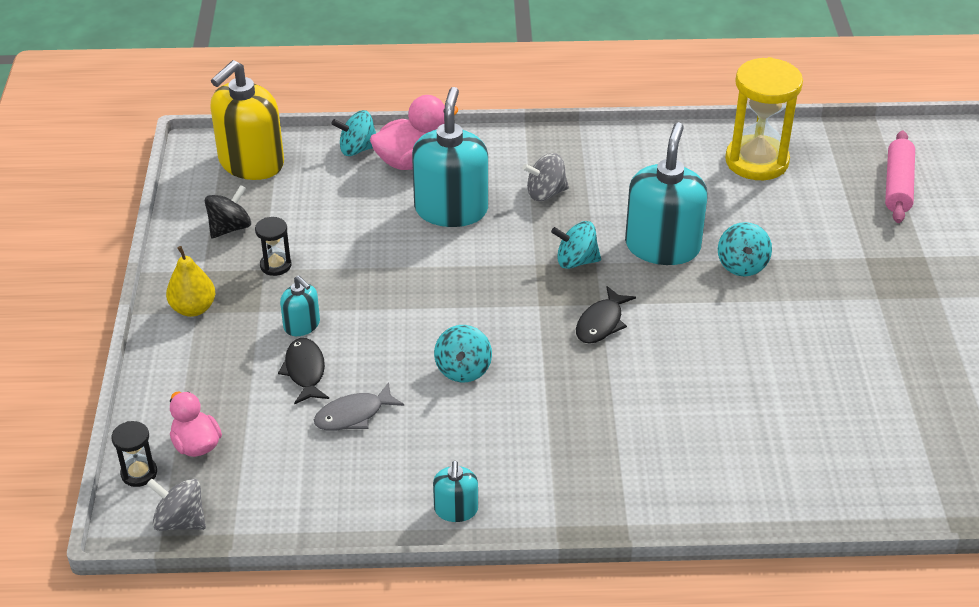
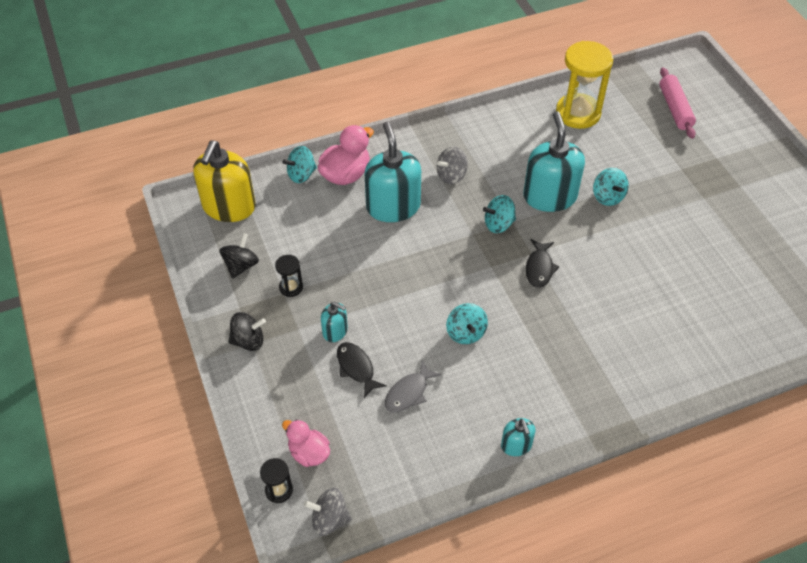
camera: 20 degrees left, 10 degrees up
(193, 308) = (248, 341): yellow pear -> black spinning top

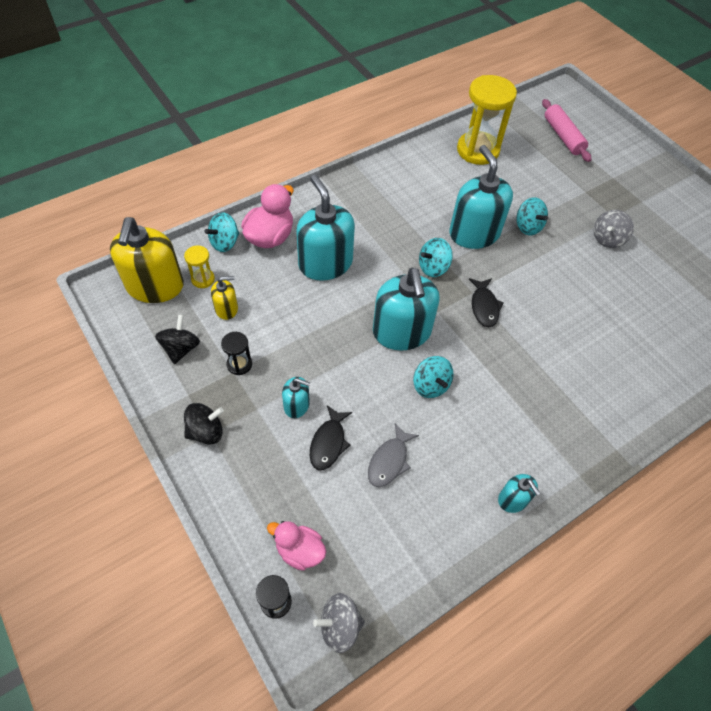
camera: 15 degrees left, 5 degrees up
(274, 206) = (203, 279): none -> yellow hourglass
(290, 236) = (226, 309): none -> yellow soap dispenser
(356, 368) = (328, 443): black fish -> black fish turned 120 degrees counterclockwise
(451, 175) = (375, 225): grey spinning top -> grey spinning top (607, 239)
(451, 280) = (401, 332): none -> turquoise soap dispenser

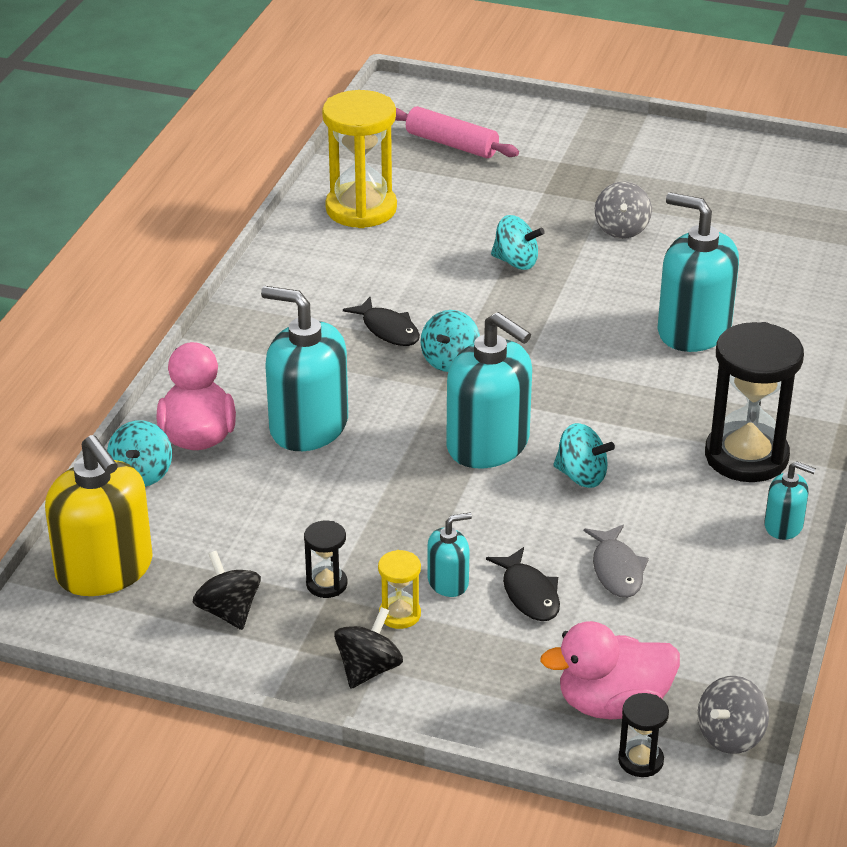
camera: 35 degrees left, 20 degrees down
(203, 279) = (163, 527): yellow hourglass -> yellow hourglass (399, 614)
(226, 309) = (237, 540): yellow soap dispenser -> none
(299, 550) = (612, 704): pink duck -> pink duck, size x1.52
(474, 233) = (459, 301): turquoise soap dispenser -> turquoise soap dispenser (693, 330)
(484, 306) = (555, 368): black fish -> black fish (388, 330)
(536, 435) = (746, 456): none -> black hourglass

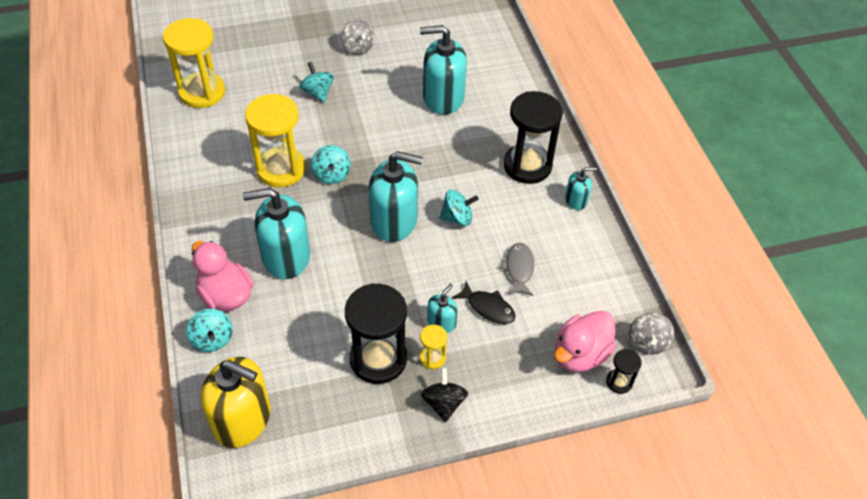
camera: 35 degrees left, 15 degrees up
(228, 611) = (338, 408): black spinning top -> none
(326, 584) = (378, 359): black hourglass -> black hourglass, size x2.18
(388, 330) = (281, 169): black fish -> yellow hourglass
(452, 144) = (221, 27): pink rolling pin -> none
(516, 262) = (318, 92): turquoise spinning top -> turquoise spinning top turned 105 degrees counterclockwise
(616, 569) = (519, 269): grey fish -> grey fish turned 135 degrees counterclockwise

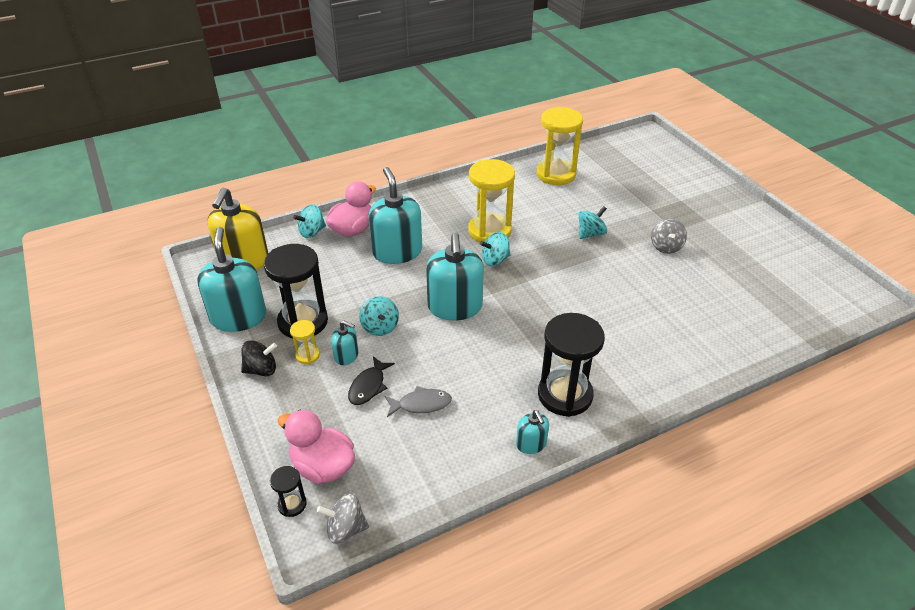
camera: 80 degrees right, 10 degrees down
(358, 48) = (666, 247): grey spinning top -> grey spinning top turned 45 degrees counterclockwise
(443, 98) = (631, 315): turquoise soap dispenser -> turquoise soap dispenser (238, 317)
(457, 218) = (472, 349): turquoise spinning top -> turquoise spinning top (380, 327)

